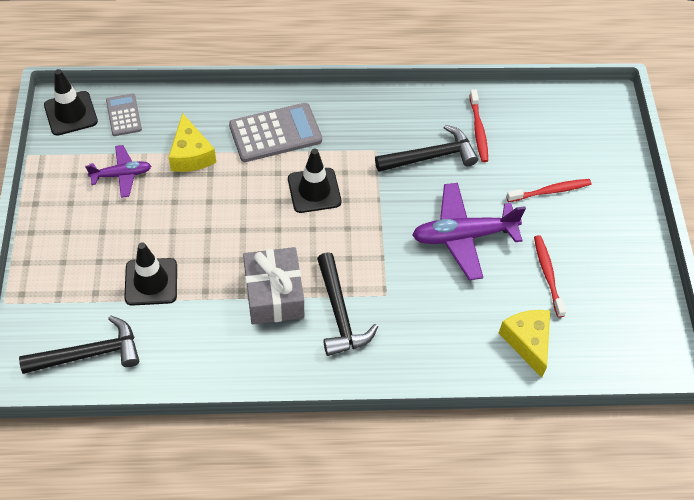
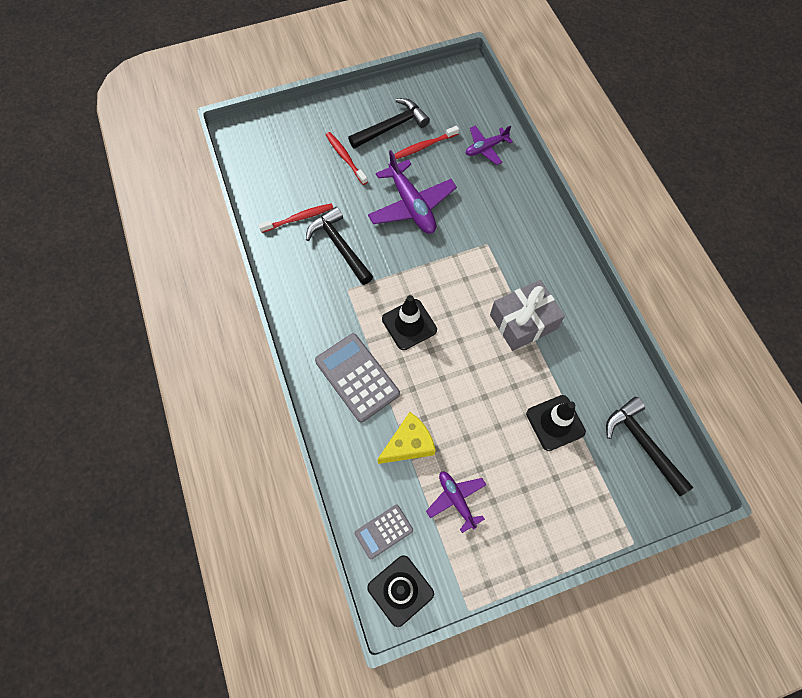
camera: 105 degrees left, 10 degrees up
(340, 314) = (518, 270): black hammer -> black hammer (392, 127)
(527, 342) = (486, 148): yellow cheese -> purple plane

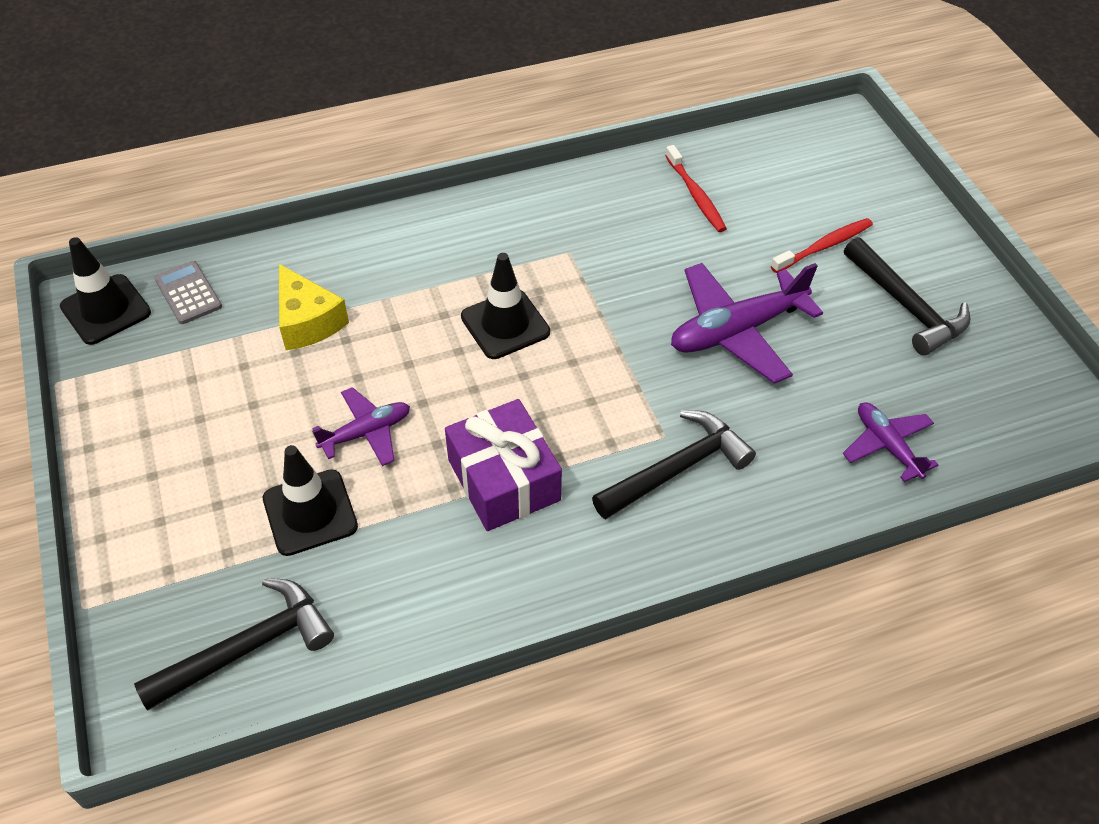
camera: 90 degrees right, 15 degrees down
(339, 246) = (647, 242): black hammer -> black hammer (677, 468)
(357, 377) = (420, 264): grey calculator -> none
(424, 146) = (871, 351): red toothbrush -> none
(456, 500) = (212, 374): purple plane -> purple plane (366, 433)
(523, 322) = (503, 480): grey gift -> purple gift

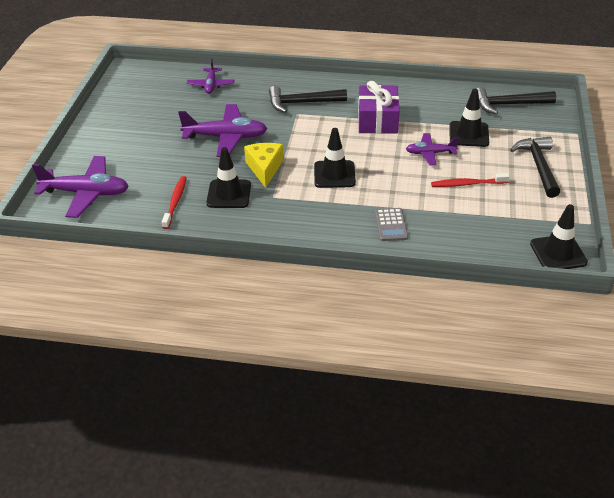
camera: 150 degrees left, 10 degrees down
(188, 293) = (505, 246): grey calculator -> grey calculator (391, 225)
(307, 321) = (439, 209): yellow cheese -> yellow cheese (264, 168)
(635, 233) = (229, 194): none -> black traffic cone
(824, 246) = (141, 156): red toothbrush -> red toothbrush (467, 184)
(826, 165) = (86, 193): none -> purple plane
(906, 306) = (138, 122): black hammer -> black hammer (538, 166)

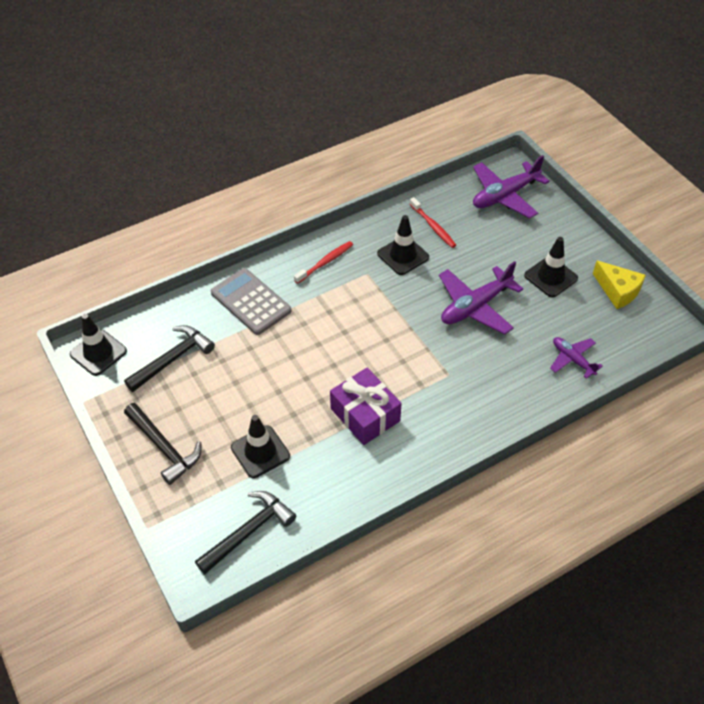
camera: 140 degrees right, 10 degrees up
(264, 168) = (404, 295): yellow cheese -> yellow cheese (618, 291)
(302, 103) = (460, 392): black hammer -> black hammer (173, 359)
(334, 174) = (341, 324): black traffic cone -> black traffic cone (550, 277)
(391, 225) = (251, 302): grey calculator -> grey calculator, size x1.74
(430, 153) = (278, 401): purple plane -> none
(467, 184) = (218, 383): red toothbrush -> red toothbrush (325, 262)

